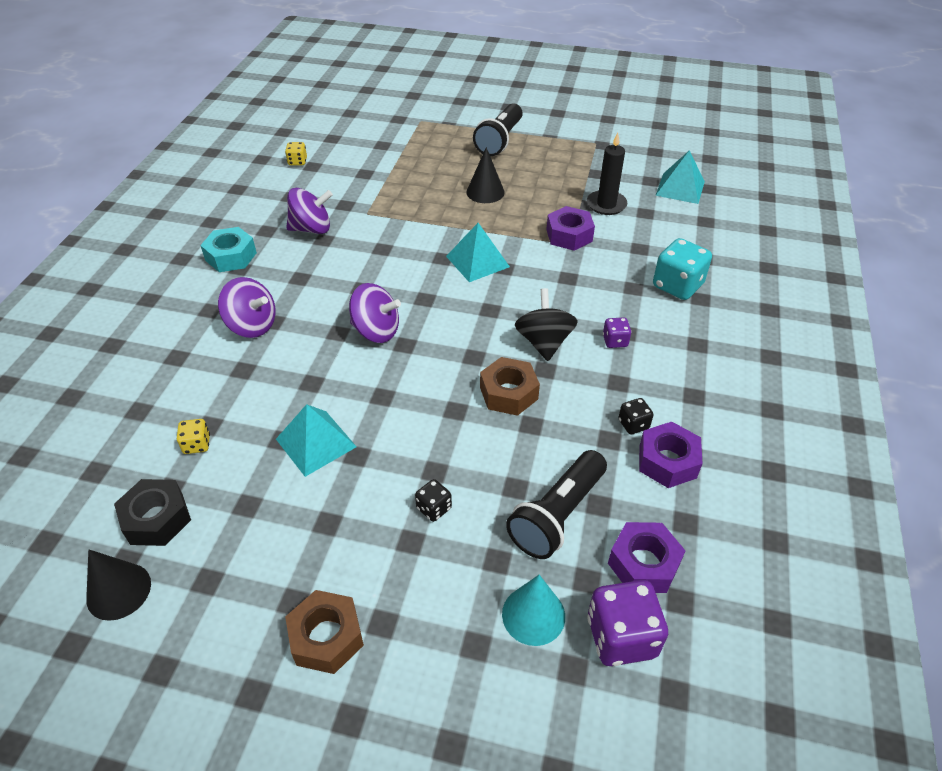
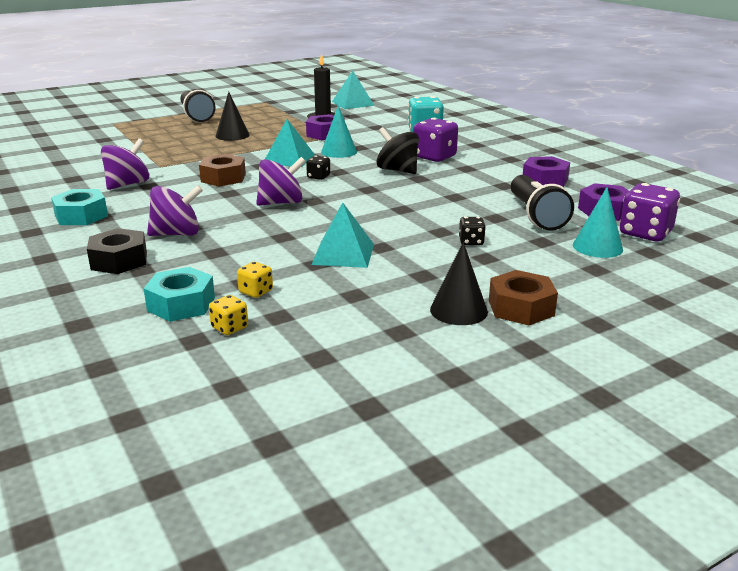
camera: 45 degrees left, 20 degrees down
(118, 591) = (347, 369): black cone -> black cone (458, 310)
(141, 422) = (181, 304): none -> turquoise nut
(157, 519) = (301, 330): black nut -> black nut (119, 260)
(297, 162) = (41, 164): yellow dice -> yellow dice (229, 328)
(509, 393) = (418, 192): brown nut -> brown nut (223, 178)
(537, 275) = (339, 152): none -> turquoise cone
(615, 341) = (434, 157): purple dice -> purple dice, size x1.94
(633, 424) = (504, 176): black dice -> black dice (318, 177)

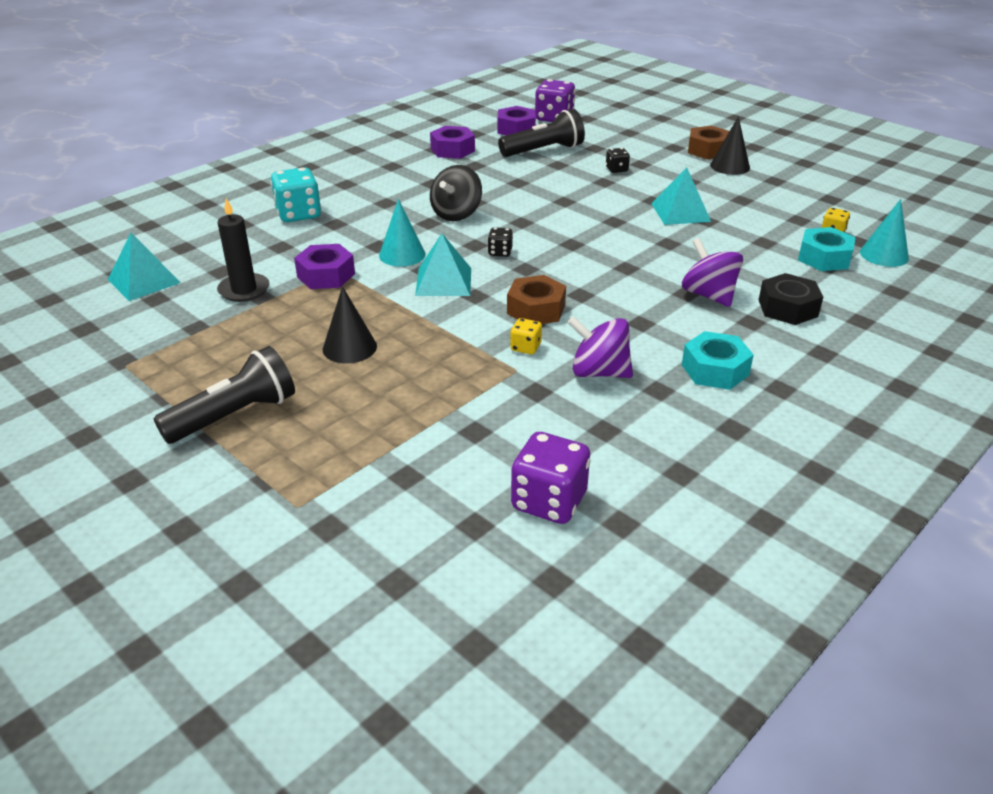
camera: 105 degrees left, 10 degrees up
(256, 292) = (775, 234): yellow dice -> yellow dice (525, 347)
(281, 203) = (590, 258): purple spinning top -> none
(434, 157) = (402, 200): purple dice -> purple dice (549, 501)
(597, 247) = (591, 131): turquoise cone -> turquoise cone (884, 255)

